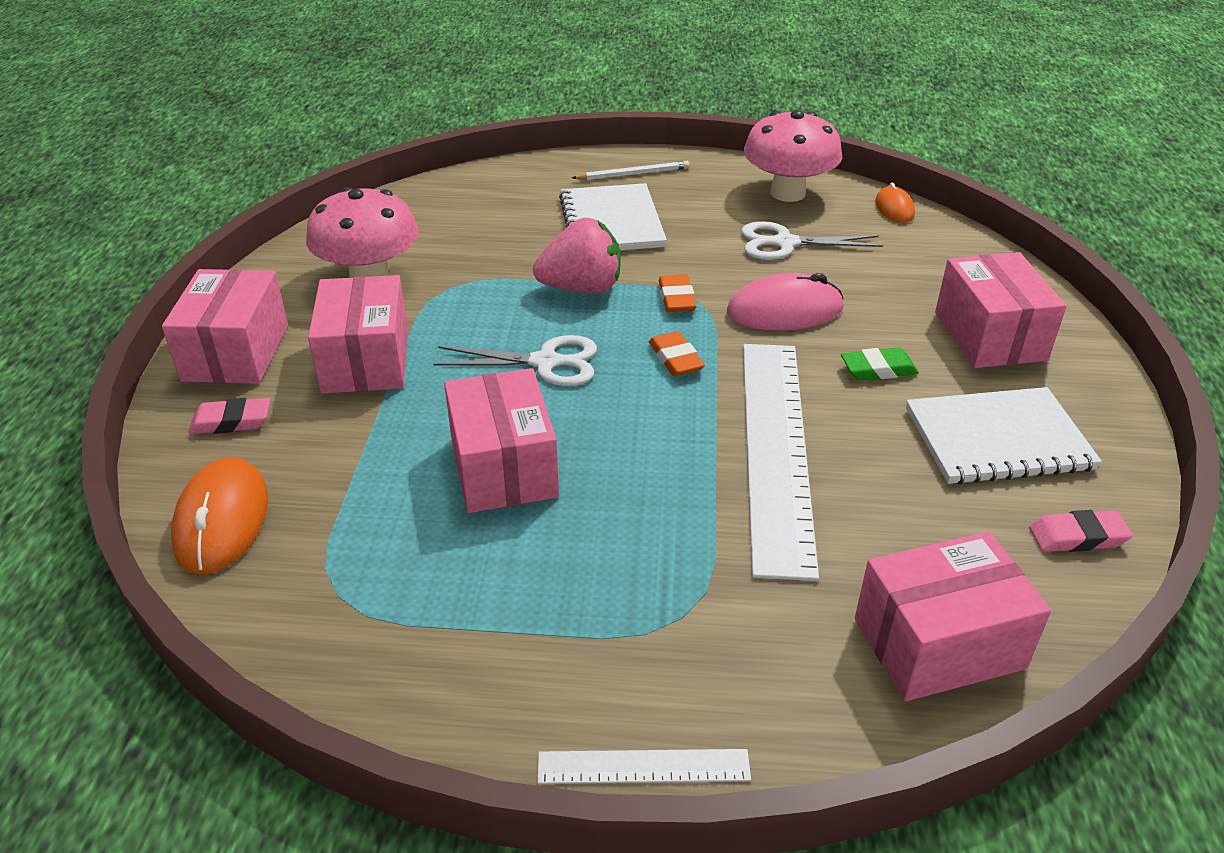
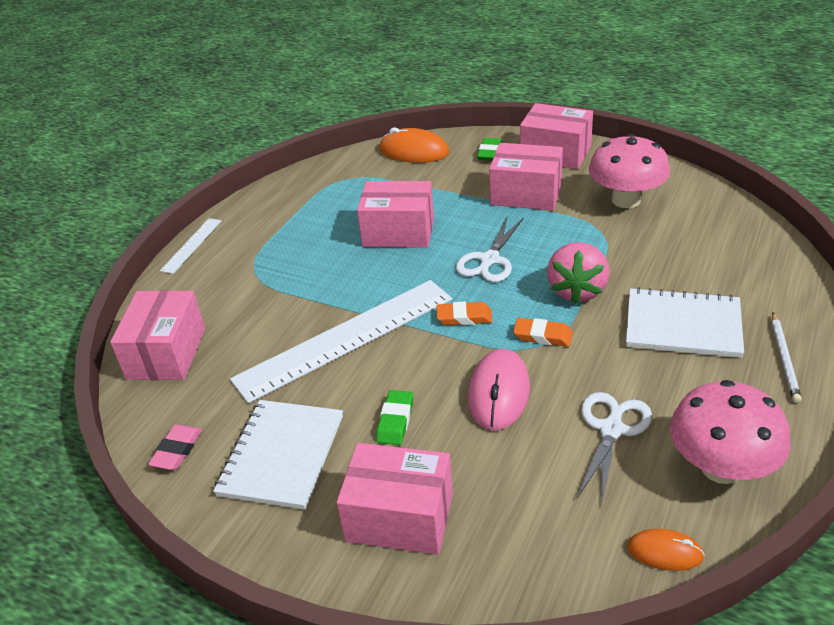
camera: 115 degrees right, 0 degrees up
(231, 421) = (489, 152): pink eraser -> green eraser
(776, 449) = (345, 338): white ruler -> white ruler turned 60 degrees counterclockwise

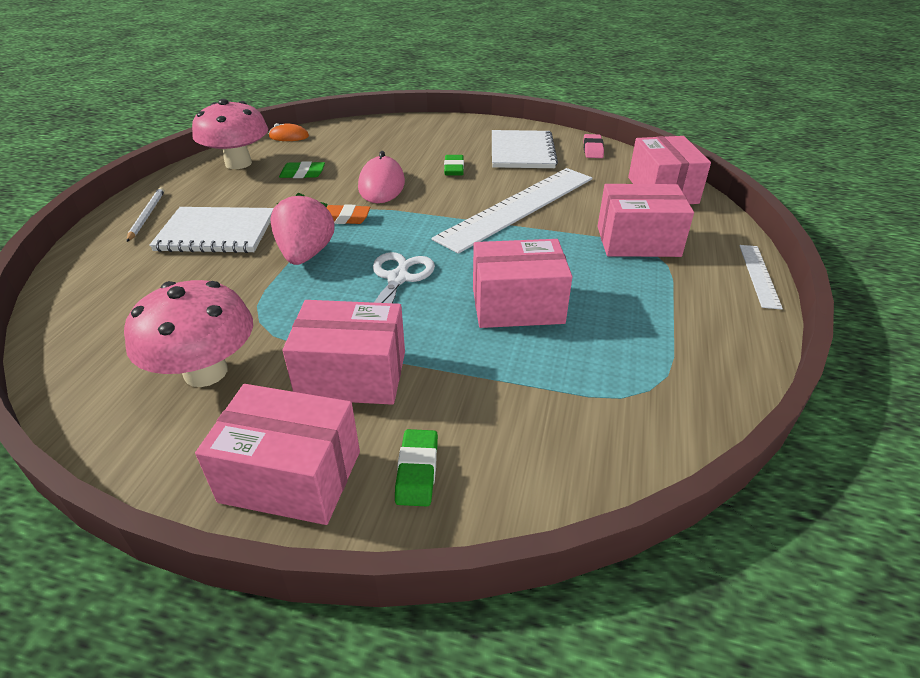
camera: 165 degrees right, 0 degrees up
(399, 517) = (436, 137): pink box -> pink box (638, 241)
(413, 151) = (564, 466): orange mouse -> none
(464, 317) = (416, 227): orange eraser -> none
(611, 429) = (302, 174): white scissors -> green eraser

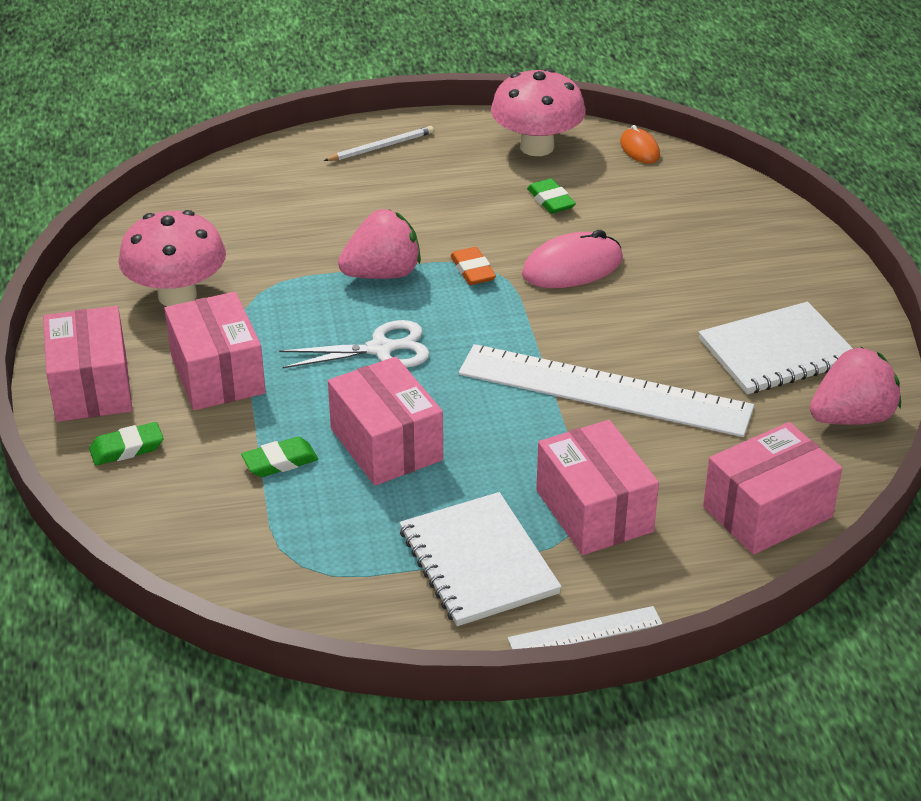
camera: 65 degrees right, 0 degrees up
(216, 233) = (381, 202): white notebook -> white notebook (478, 562)
(454, 169) = (667, 308): green eraser -> green eraser (280, 462)
(592, 149) = (851, 417): pink eraser -> pink strawberry

